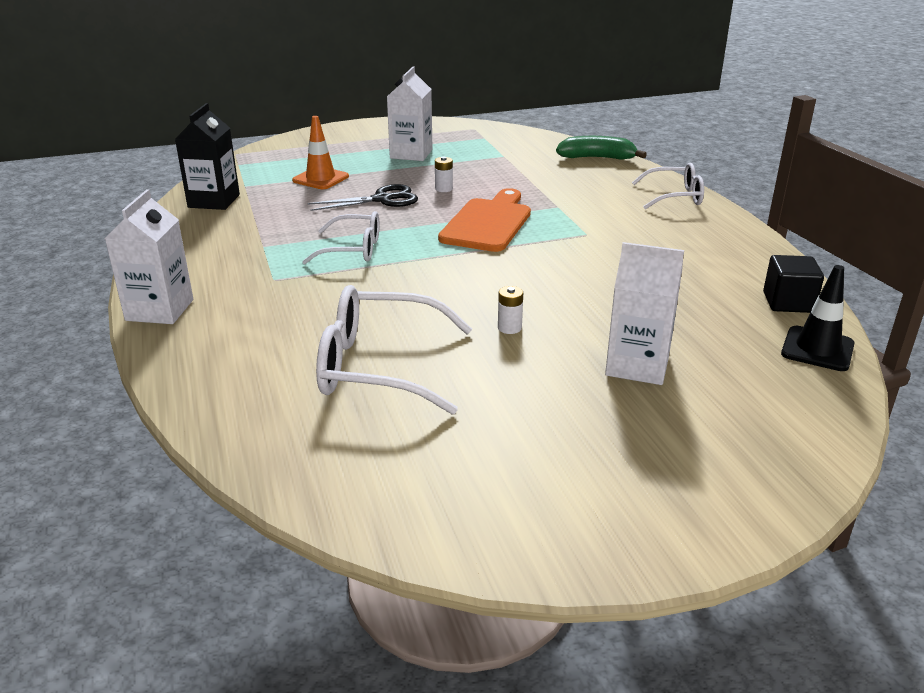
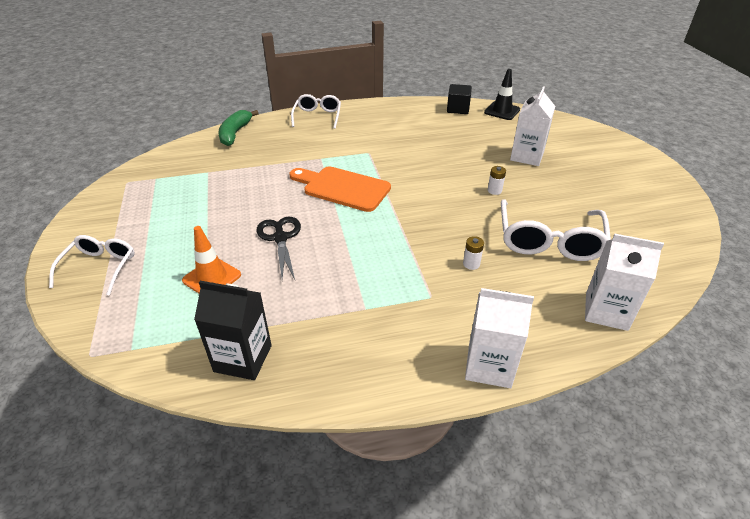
camera: 85 degrees left, 10 degrees up
(353, 249) = (380, 253): white glasses -> white glasses (100, 267)
(411, 154) = (173, 220): white carton -> white carton (606, 311)
(444, 189) = (268, 205): white battery -> white battery (471, 264)

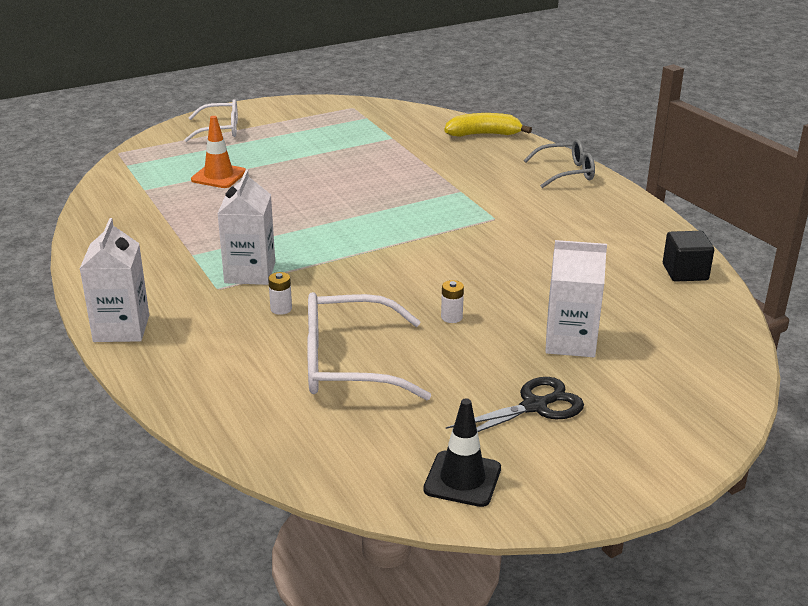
camera: 75 degrees right, 10 degrees down
(235, 133) = (484, 134): green banana -> yellow banana
(243, 358) = (120, 209): black carton -> none
(280, 238) = (289, 195): black scissors -> black scissors (535, 406)
(317, 116) = (566, 172): white glasses -> grey glasses
(342, 188) = (400, 213): orange cutting board -> none
(502, 111) = (715, 313): black traffic cone -> black traffic cone (462, 479)
(606, 311) = (217, 406): white carton -> white carton (250, 273)

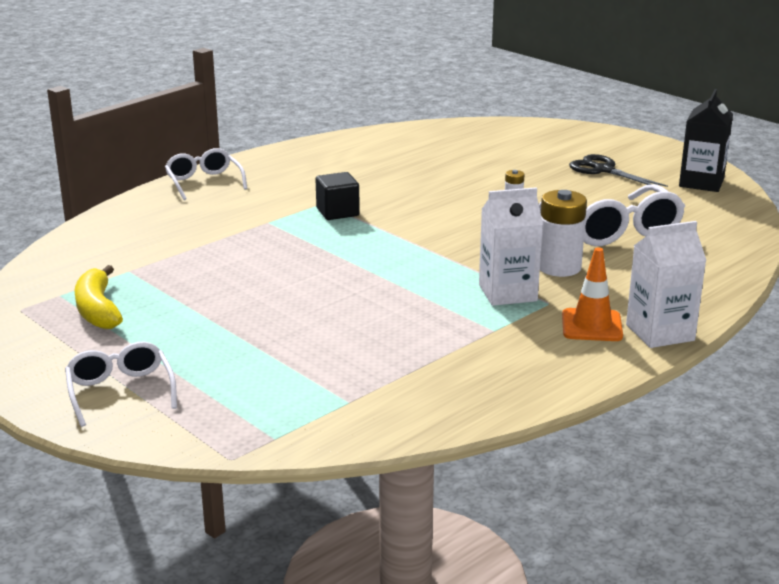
camera: 105 degrees left, 5 degrees down
(219, 176) = (285, 358): orange traffic cone -> orange traffic cone (591, 325)
(281, 309) = (559, 267): white battery -> white battery, size x2.08
(462, 479) = (701, 182): black traffic cone -> black carton
(484, 134) = (108, 224): yellow banana -> yellow banana (98, 310)
(566, 172) = (204, 182): grey glasses -> white glasses
(570, 342) = (513, 165): white carton -> none
(685, 272) = (381, 138): black cube -> black cube (337, 212)

